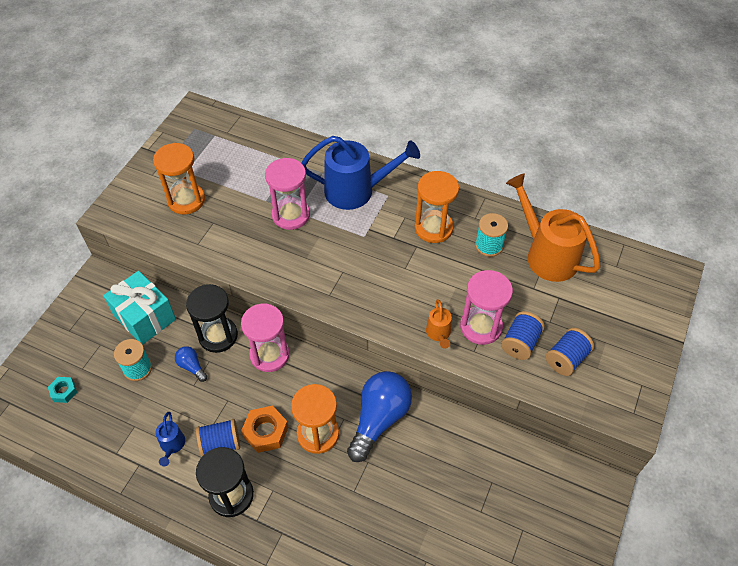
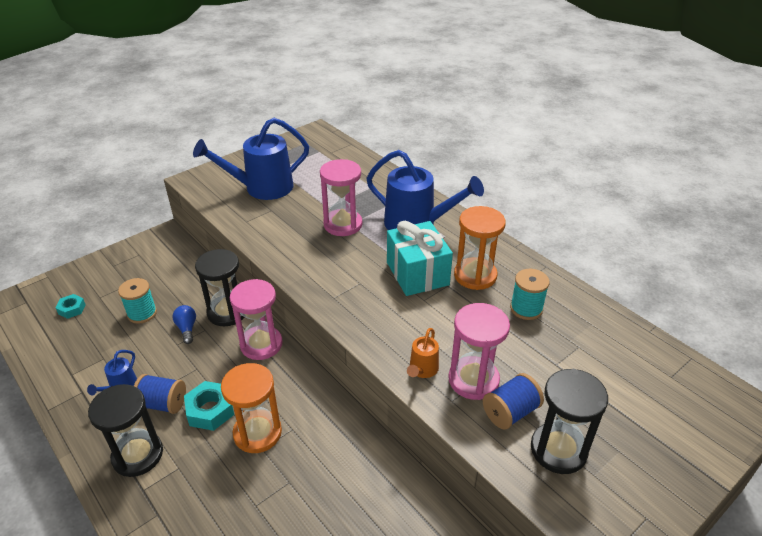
camera: 25 degrees right, 15 degrees down
(145, 317) = (178, 276): turquoise gift -> turquoise gift (417, 273)
(186, 200) = (261, 188): orange hourglass -> blue watering can
(266, 432) = (210, 410): orange nut -> turquoise nut
(379, 419) = (327, 444): blue light bulb -> none
(546, 254) = (588, 337): orange watering can -> none
(566, 359) = (558, 450): blue spool -> black hourglass

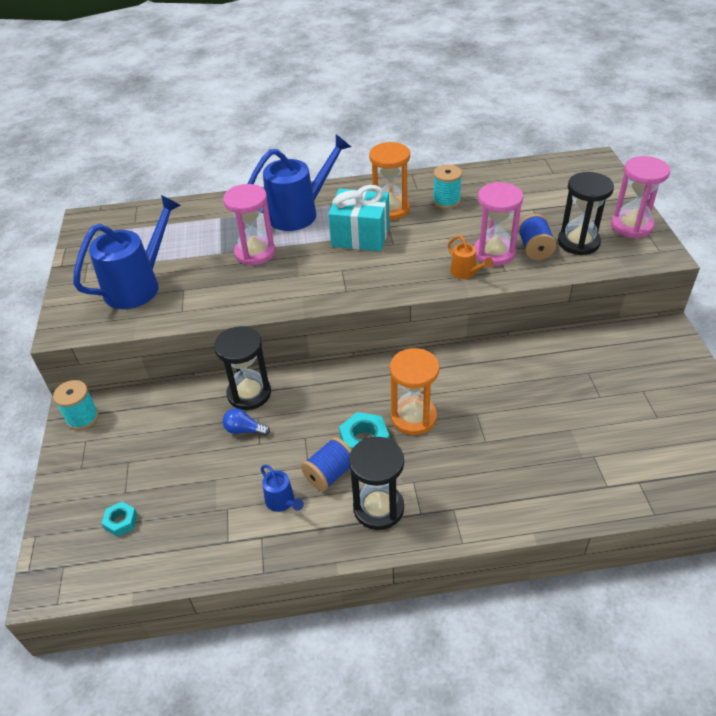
camera: 55 degrees left, 5 degrees up
(142, 313) = (188, 460): turquoise spool -> turquoise spool (82, 418)
(261, 188) = (139, 285): blue watering can -> blue watering can turned 150 degrees counterclockwise
(261, 344) = (313, 383): pink hourglass -> pink hourglass (631, 226)

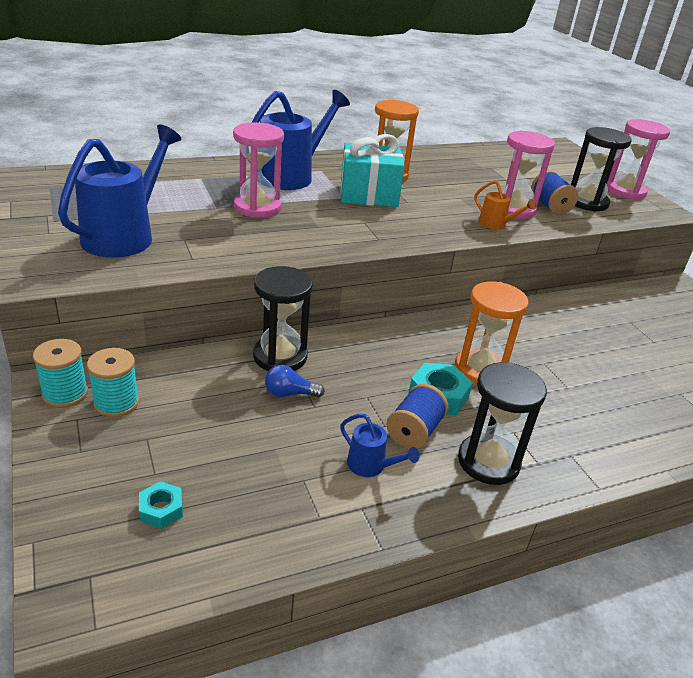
camera: 20 degrees left, 10 degrees down
(446, 201) = (441, 170): turquoise spool -> turquoise spool (116, 403)

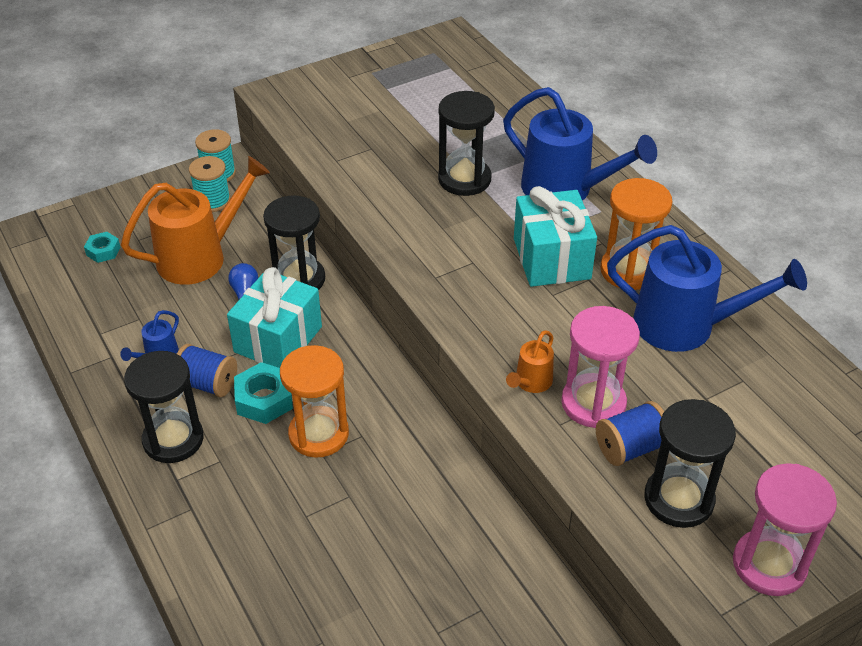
camera: 85 degrees right, 10 degrees up
(125, 235) = (362, 115): blue watering can -> blue watering can (687, 326)
(213, 420) = (201, 256): none -> orange watering can
(257, 207) = (464, 179): pink hourglass -> black hourglass
(361, 379) = (278, 339): none -> turquoise gift

